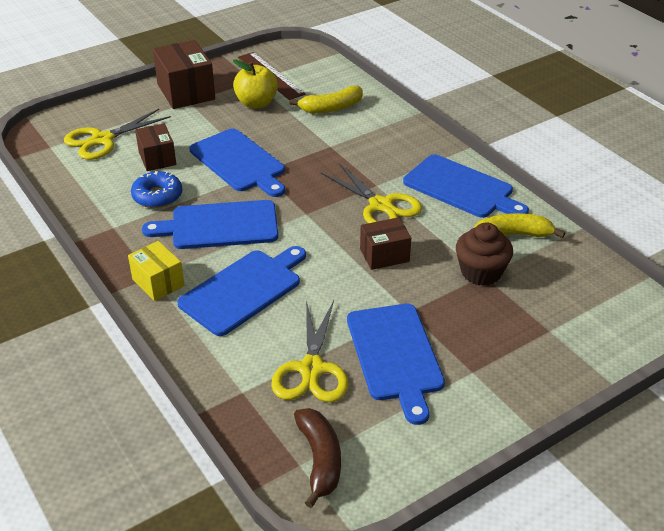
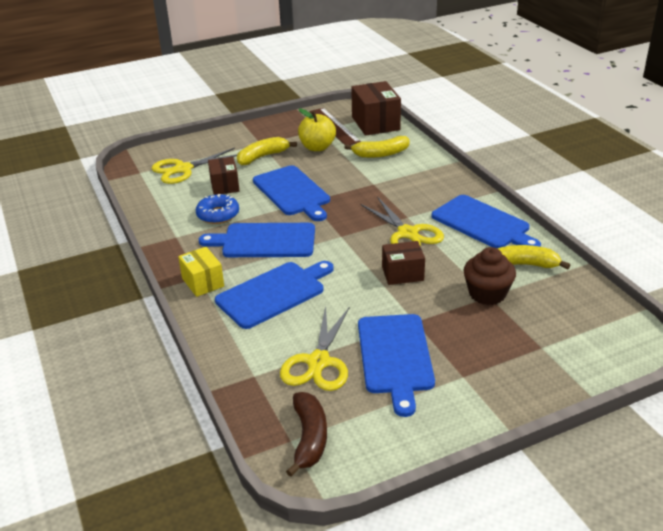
camera: 10 degrees right, 5 degrees down
(186, 92) = (260, 136): brown box -> brown box (375, 123)
(194, 119) = (262, 157): none -> yellow banana

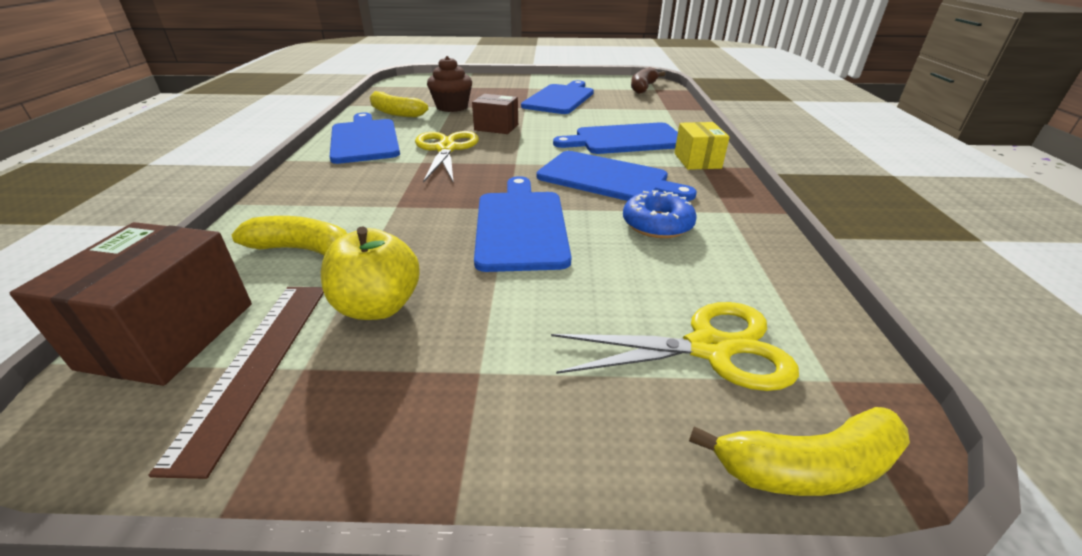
camera: 155 degrees left, 0 degrees up
(224, 186) = (626, 272): brown box -> none
(262, 157) = (509, 321): yellow banana -> yellow banana (807, 467)
(318, 362) = (615, 105): yellow scissors -> none

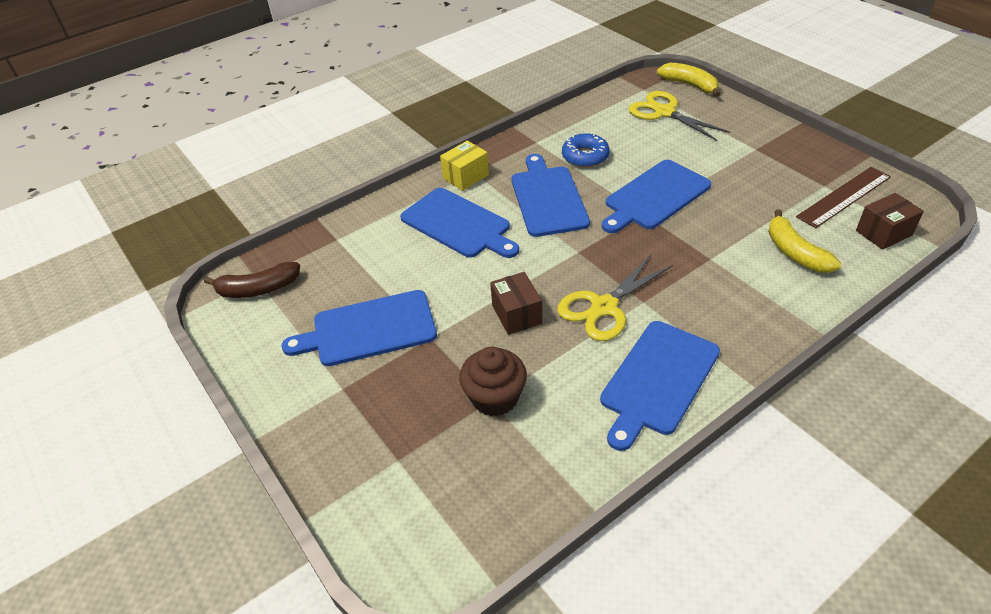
camera: 125 degrees left, 10 degrees up
(169, 334) = (883, 233): brown box -> brown box, size x0.62
(378, 306) = (775, 194): yellow apple -> none
(395, 113) = (569, 431): yellow banana -> none

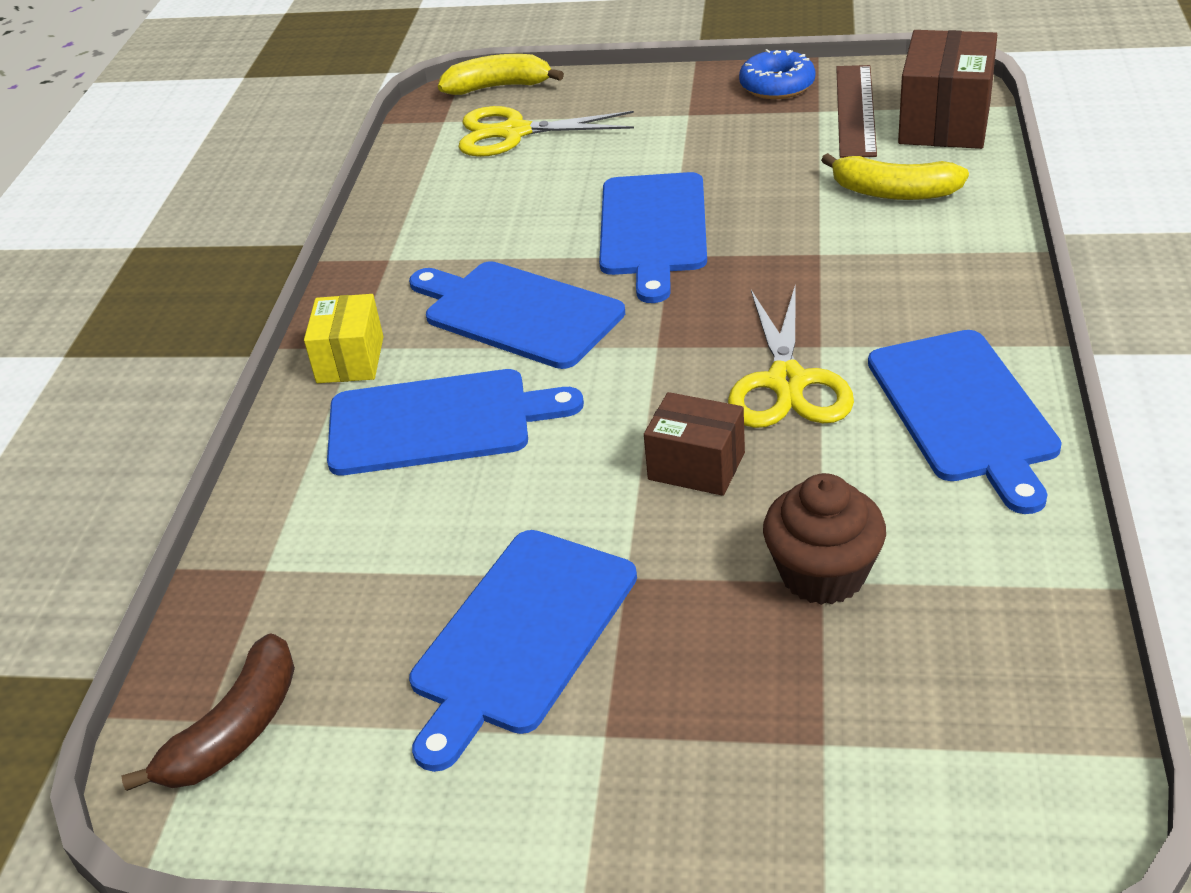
camera: 45 degrees left, 5 degrees down
(585, 156) = (489, 237): blue donut -> blue donut (777, 86)
(883, 233) = (945, 122): brown box -> brown box, size x1.62

